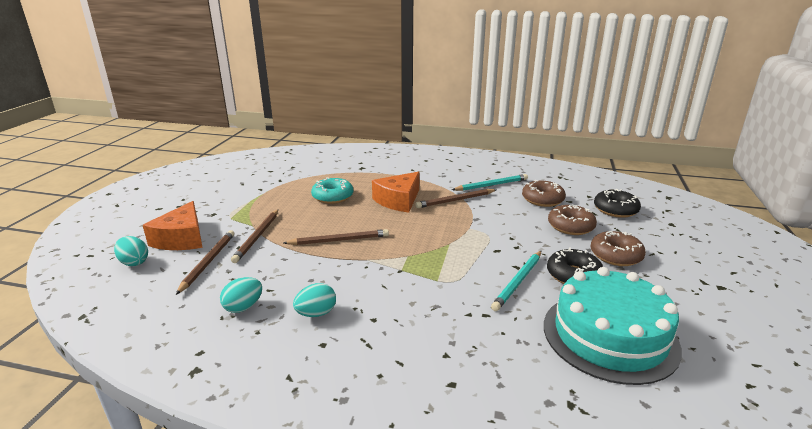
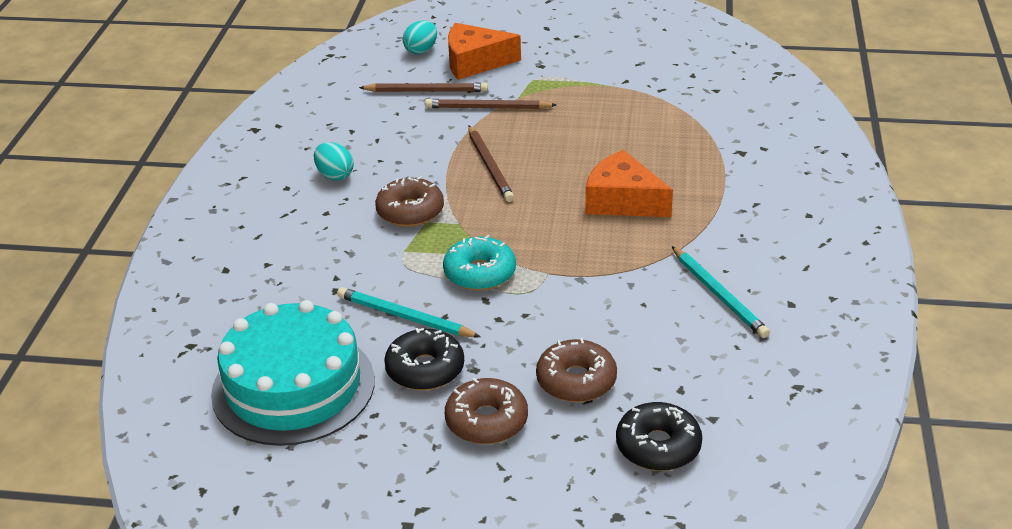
camera: 85 degrees right, 10 degrees up
(243, 307) = (344, 131): turquoise egg -> none
(332, 197) = (617, 142): turquoise donut -> turquoise donut (480, 273)
(455, 200) = (640, 256): brown pencil -> none
(542, 199) = (675, 355): brown donut -> brown donut (410, 211)

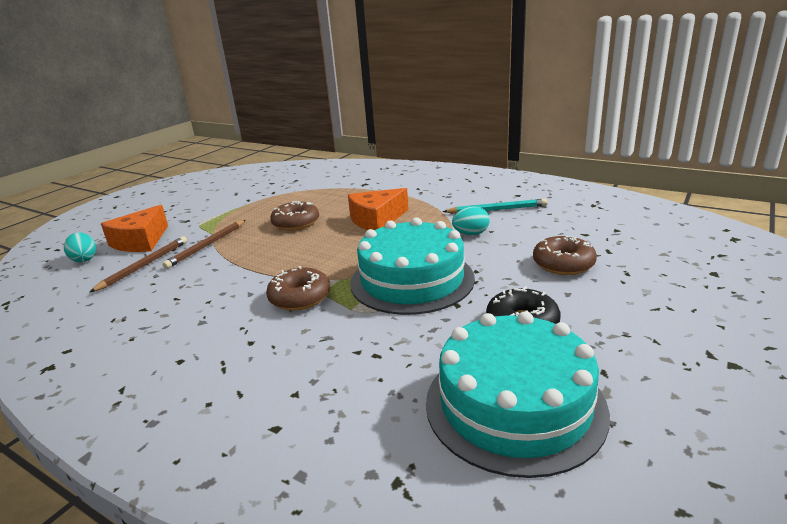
camera: 65 degrees left, 10 degrees down
(335, 175) = (199, 328): turquoise egg -> turquoise egg (471, 234)
(405, 317) = (445, 322): turquoise pencil -> none
(480, 273) = (412, 280): turquoise donut -> turquoise cake
(486, 421) = (599, 305): brown donut -> brown donut (296, 223)
(490, 166) = (282, 256): brown pencil -> none
(658, 446) = (641, 249): black donut -> none

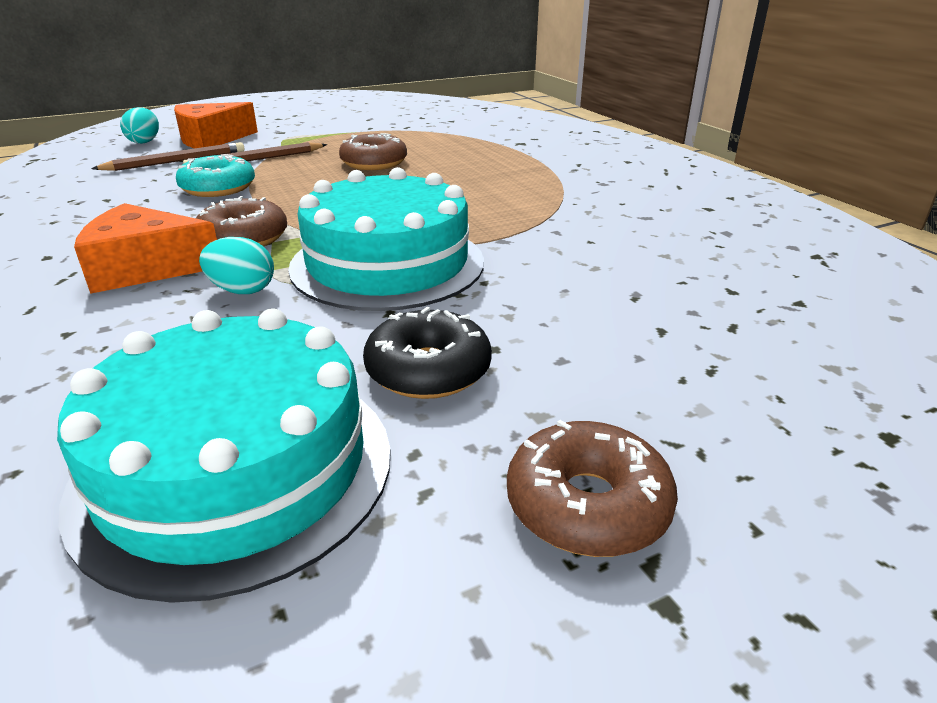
camera: 30 degrees right, 5 degrees up
(217, 273) = (218, 188): none -> turquoise donut
(376, 220) = (466, 184): orange cheese -> orange cheese (146, 267)
(471, 234) = (555, 236): turquoise egg -> turquoise egg (242, 290)
(497, 209) = (644, 217): turquoise pencil -> none
(563, 264) = (623, 318): brown donut -> brown donut (587, 505)

